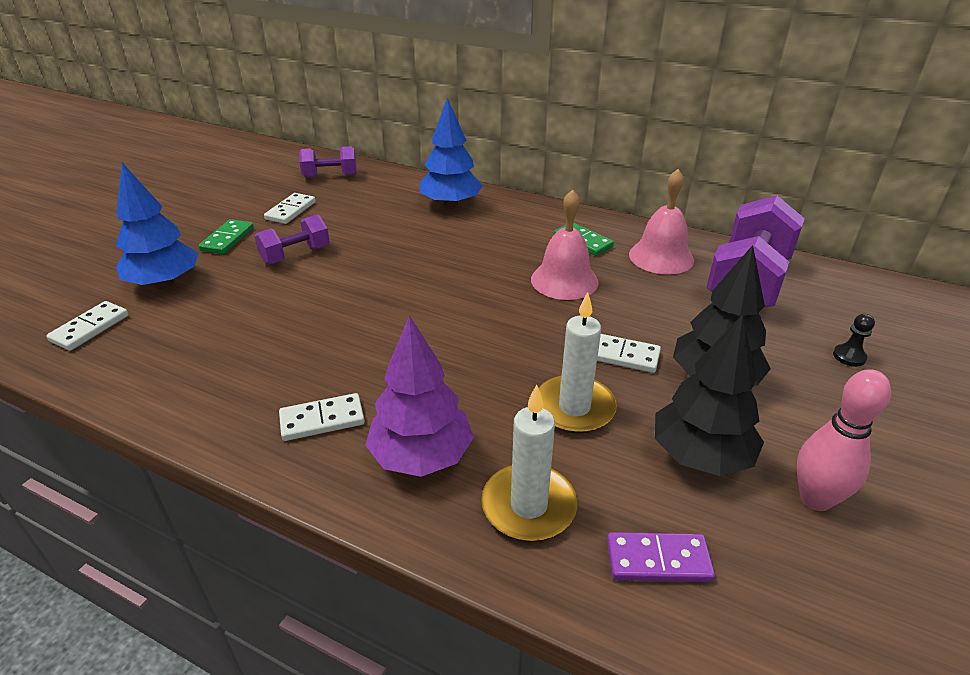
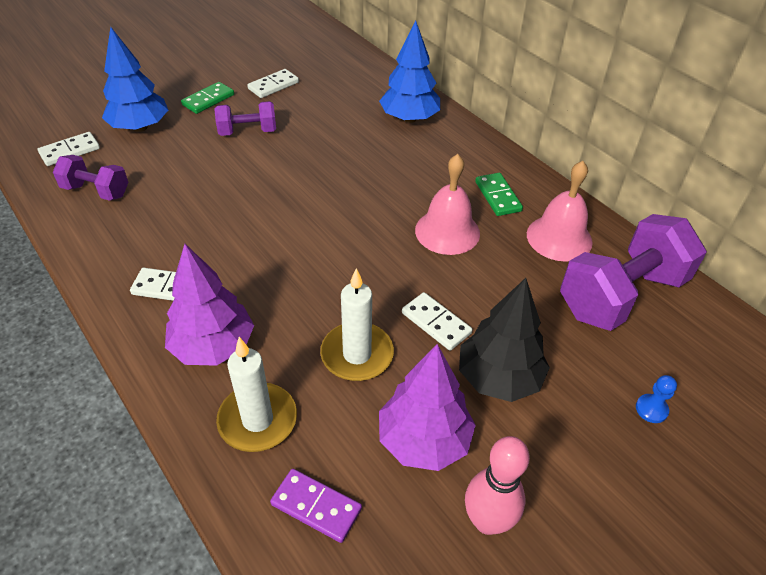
camera: 25 degrees right, 10 degrees up
(330, 176) = (329, 58): purple dumbbell -> purple dumbbell (96, 191)
(700, 456) = (423, 440): black tree -> purple tree
(849, 356) = (651, 409): black pawn -> blue pawn

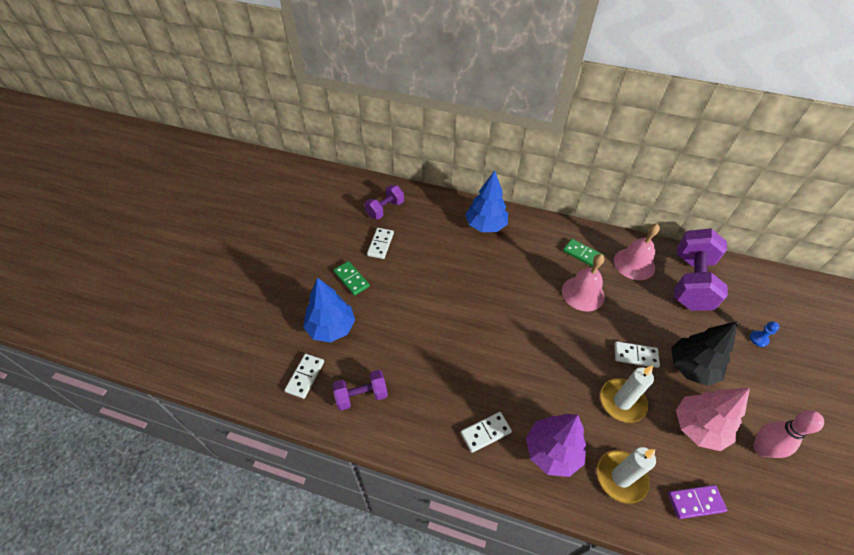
camera: 35 degrees left, 5 degrees up
(208, 100) = (351, 279): green domino -> green domino turned 45 degrees counterclockwise
(248, 132) = (404, 290): purple dumbbell -> purple dumbbell (385, 209)
(423, 440) = (698, 427): purple tree -> pink tree

